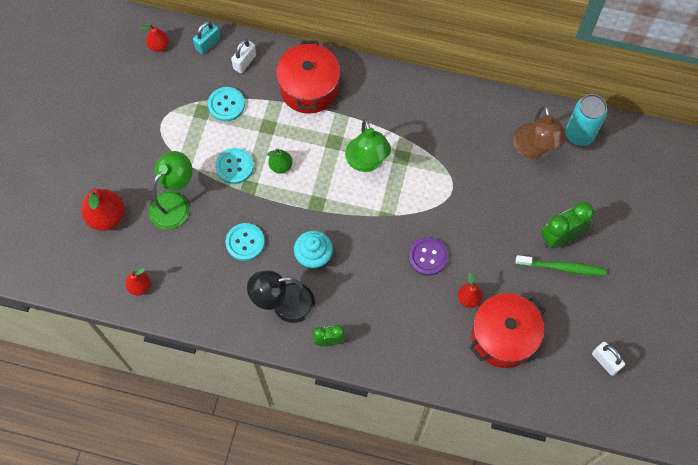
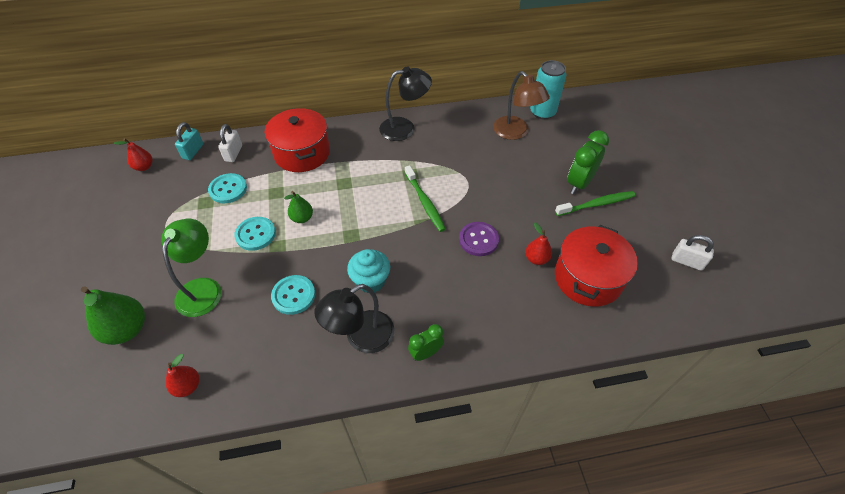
camera: 25 degrees left, 15 degrees down
(107, 217) = (127, 329): red pear -> green pear
(367, 162) = (382, 188): green lamp -> none
(399, 196) = (425, 202): none -> green toothbrush
(423, 97) = (405, 128): none -> black lamp

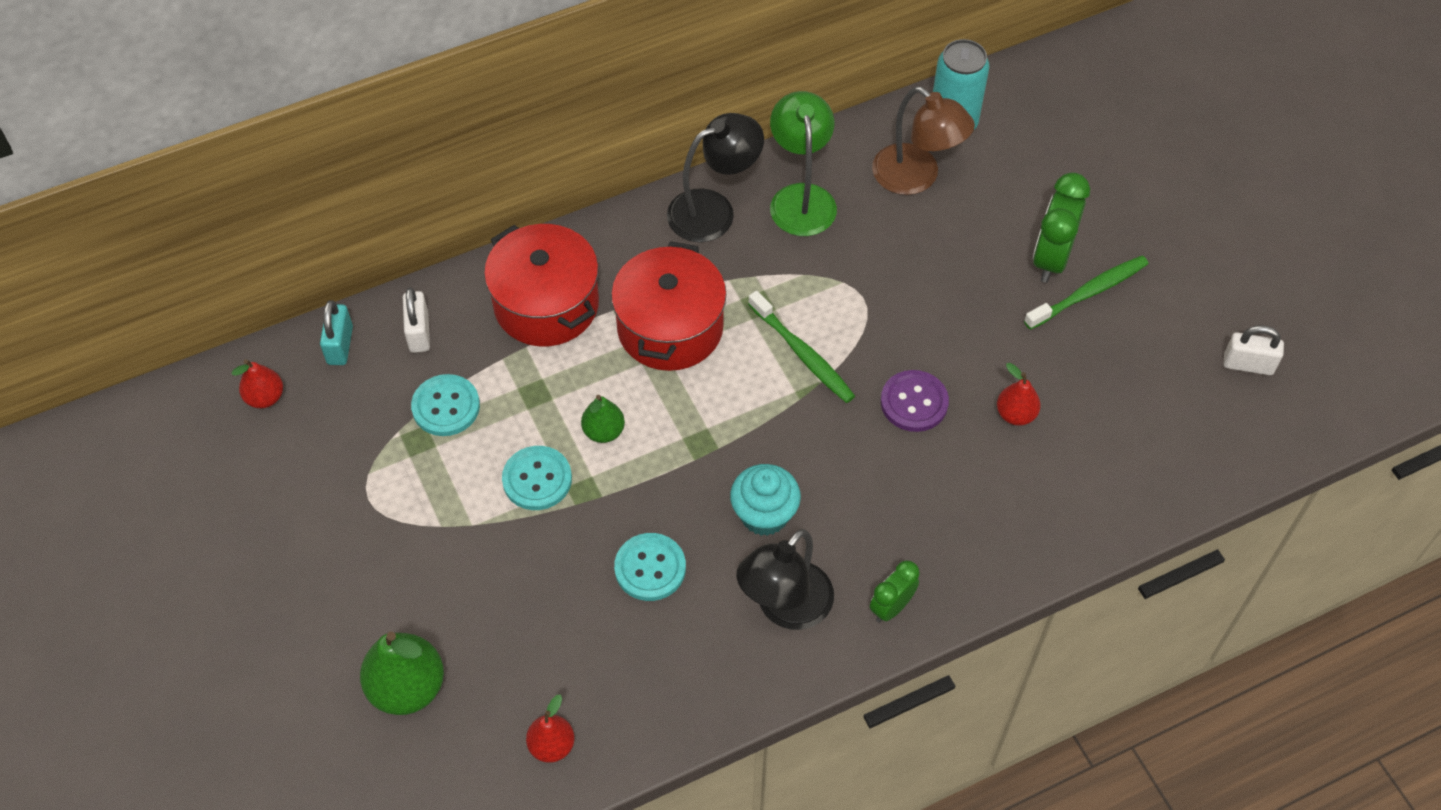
camera: 15 degrees left, 5 degrees up
(203, 288) = (495, 592): green lamp -> green lamp (801, 198)
(588, 278) = (1103, 428): red pot -> red pot (670, 328)

